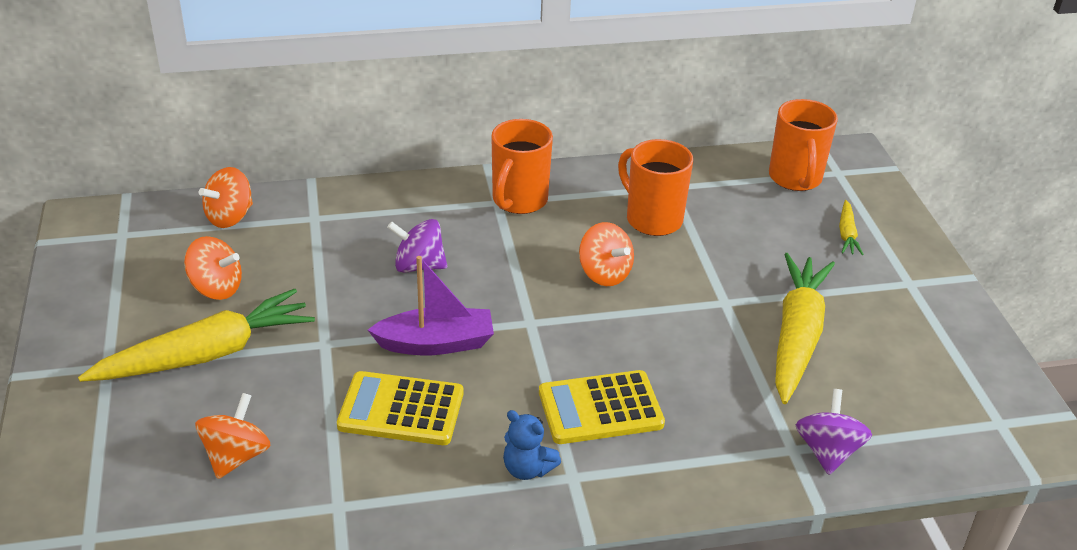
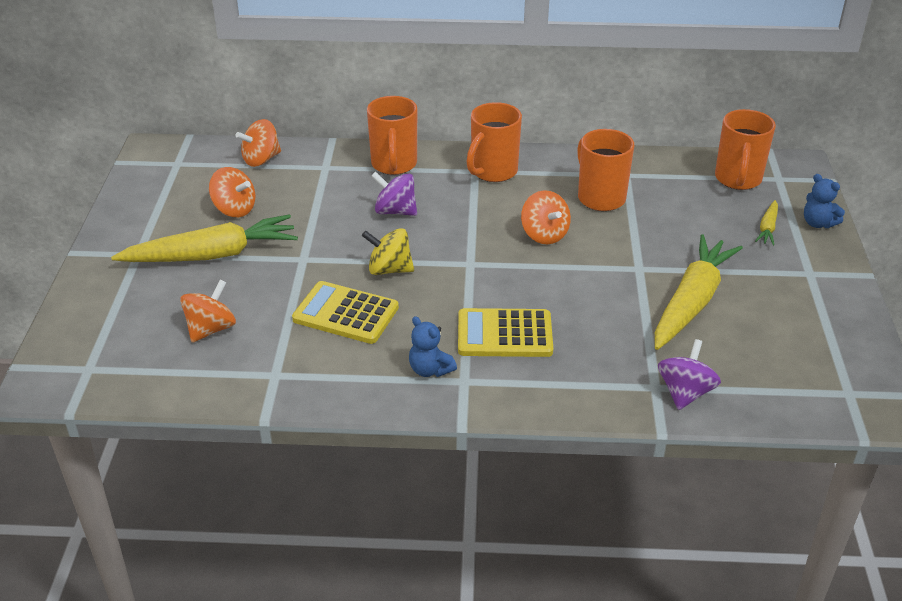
camera: 15 degrees right, 0 degrees up
(398, 205) = (394, 165): none -> orange mug
(436, 343) = (389, 269): purple boat -> yellow spinning top
(897, 221) = (818, 223): none -> blue teddy bear

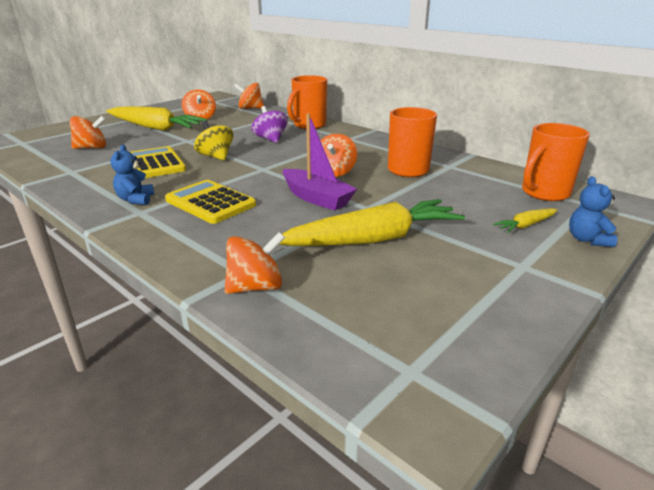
camera: 40 degrees right, 10 degrees down
(493, 172) = (359, 141): orange mug -> none
(583, 278) = (316, 198): none -> purple boat
(685, 393) = (256, 287): purple spinning top -> orange spinning top

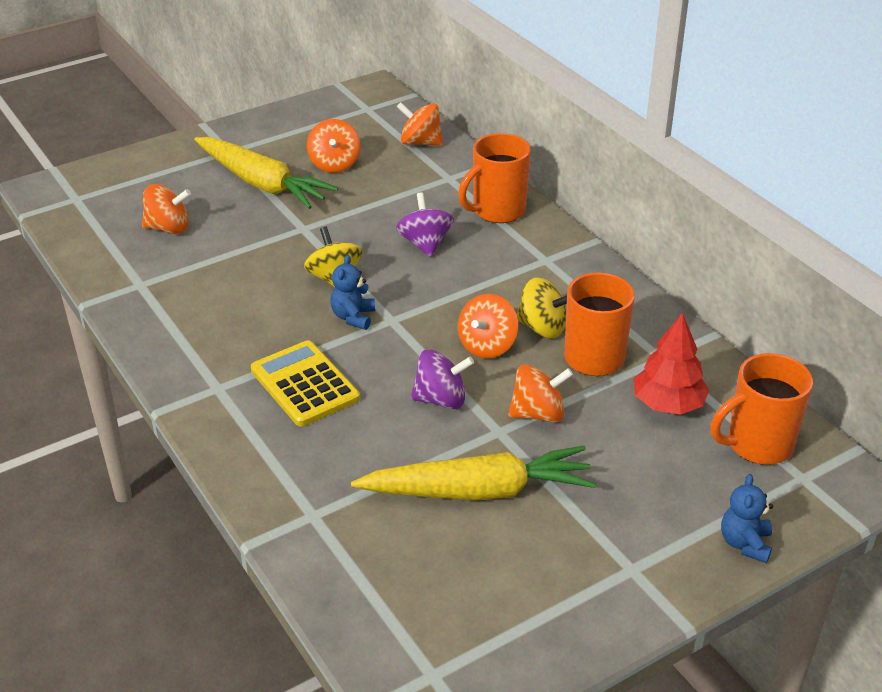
camera: 15 degrees right, 10 degrees up
(136, 200) = (215, 362): blue teddy bear -> blue teddy bear (353, 317)
(155, 164) = (249, 283): yellow calculator -> none
(256, 287) = (321, 540): orange spinning top -> orange spinning top (538, 414)
(316, 198) = (441, 399): purple boat -> purple spinning top
(365, 162) = (542, 327): none -> yellow spinning top
(471, 183) = (668, 404): none -> red tree
(525, 225) = (684, 503): yellow carrot -> none

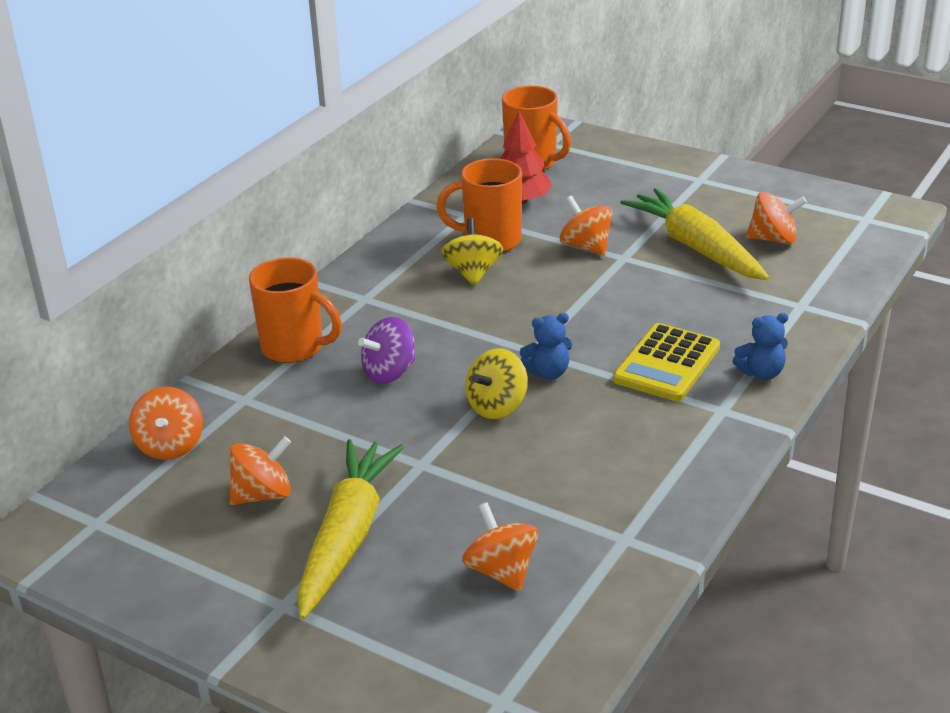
camera: 115 degrees left, 5 degrees down
(441, 399) = (614, 292): purple spinning top -> none
(487, 345) = (523, 291): orange spinning top -> orange spinning top (773, 239)
(745, 543) = (633, 150): blue teddy bear -> blue teddy bear (761, 373)

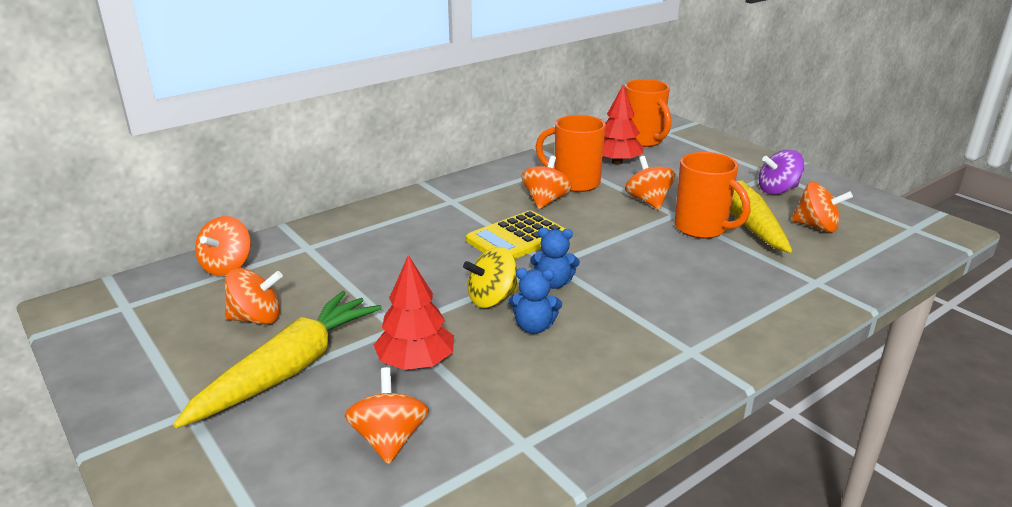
camera: 20 degrees right, 5 degrees down
(295, 348) = (373, 222): orange mug -> orange mug (702, 228)
(389, 372) = (428, 254): purple spinning top -> purple spinning top (777, 190)
(470, 493) = (416, 362): none -> red tree
(473, 273) = (545, 201): yellow spinning top -> orange spinning top
(667, 364) = (662, 300): yellow calculator -> yellow calculator (517, 238)
(761, 373) = (747, 329): blue teddy bear -> blue teddy bear (534, 327)

